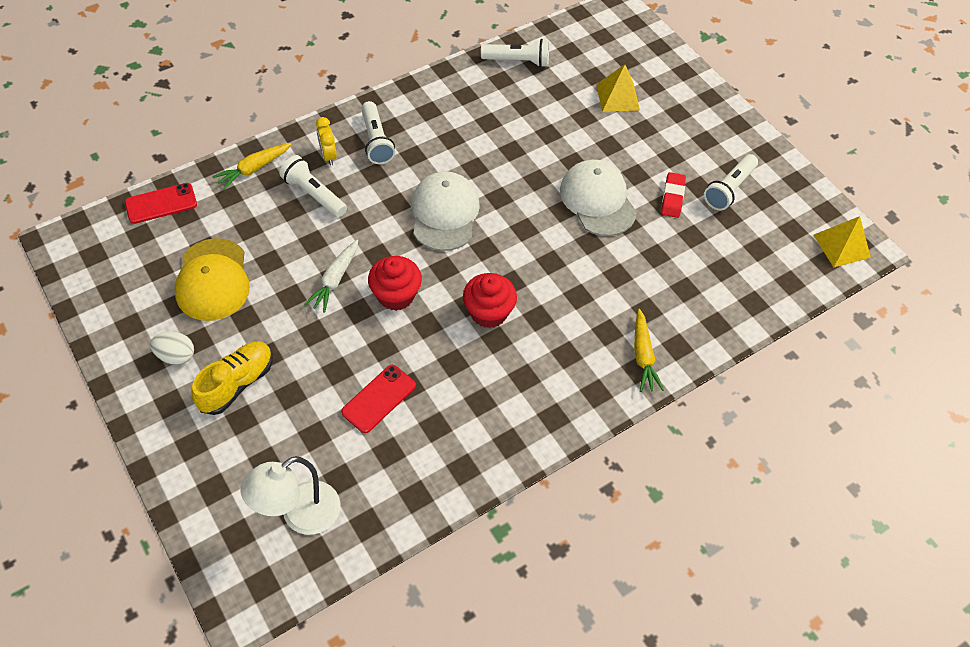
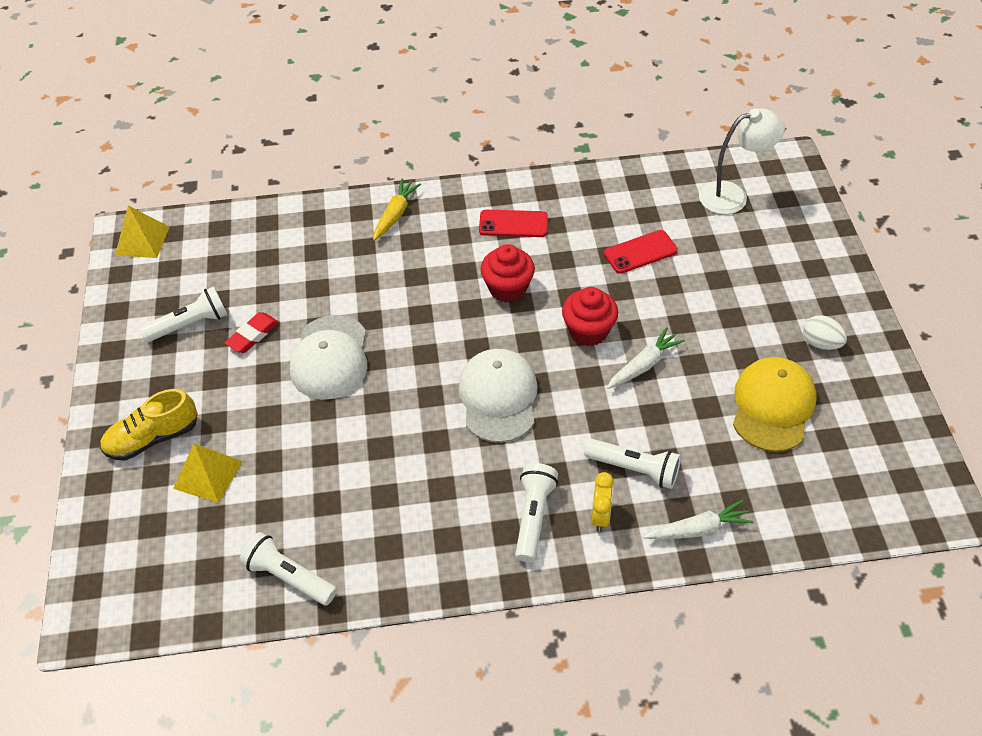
camera: 150 degrees left, 5 degrees down
(161, 204) = (821, 519): red phone -> red phone (513, 224)
(237, 383) = (765, 302): yellow shoe -> yellow shoe (153, 438)
(253, 169) = (698, 529): yellow carrot -> white carrot
(314, 194) = (634, 469): white flashlight -> white flashlight turned 45 degrees counterclockwise
(444, 213) = (498, 397): white cap -> white cap turned 150 degrees clockwise

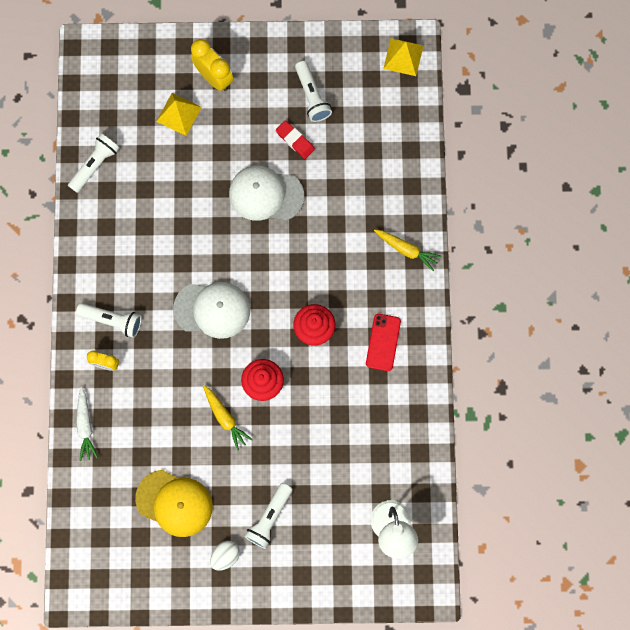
camera: 95 degrees right, 25 degrees up
(153, 438) = (214, 77): yellow shoe -> yellow clock
(634, 469) = (138, 393): white flashlight -> white flashlight (269, 518)
(640, 252) = (338, 438): red phone -> none
(644, 365) = (225, 418): white carrot -> yellow carrot

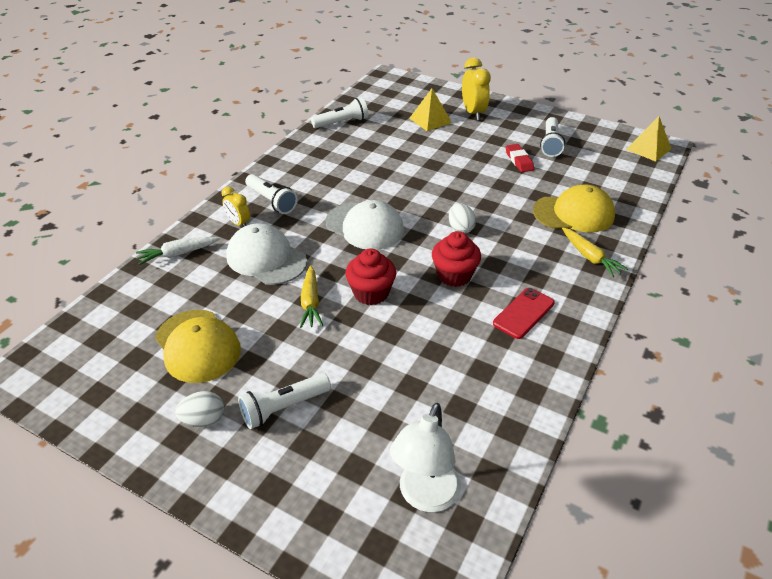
camera: 30 degrees right, 35 degrees down
(85, 426) = (178, 254): white carrot -> white carrot turned 45 degrees clockwise
(266, 194) = (470, 179): white cap -> white cap (266, 258)
(291, 269) = (460, 228): none -> white egg
(373, 197) = (574, 213): none -> yellow cap

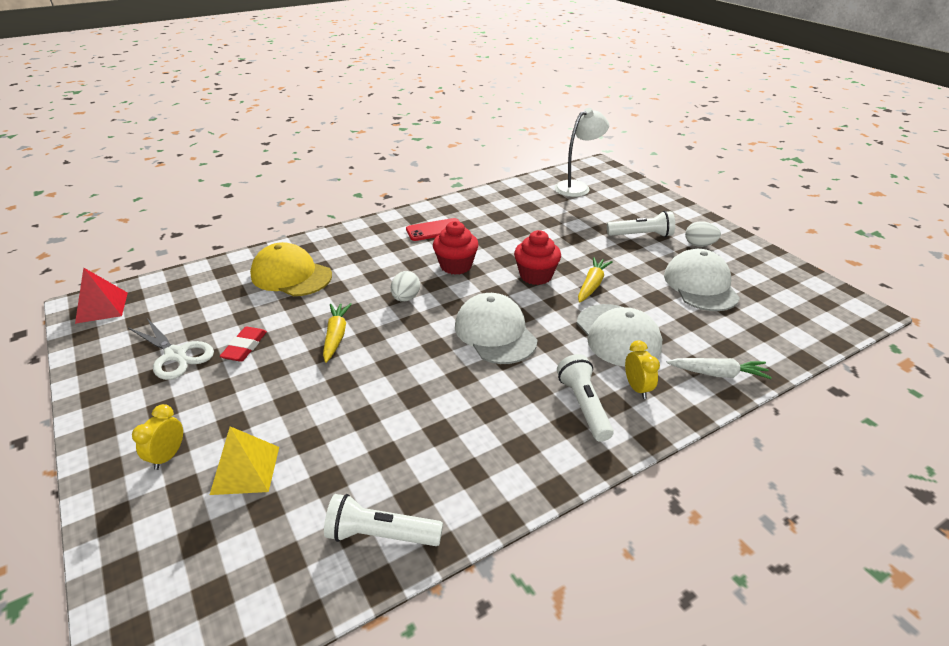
camera: 150 degrees left, 5 degrees down
(197, 346) = (700, 285): yellow cap -> white cap
(473, 113) = (168, 456): yellow clock -> yellow clock, size x0.60
(550, 144) = (175, 355): white flashlight -> white scissors
(589, 257) = (336, 243): yellow carrot -> yellow carrot (336, 336)
(648, 149) = (102, 307): yellow pyramid -> red pyramid

